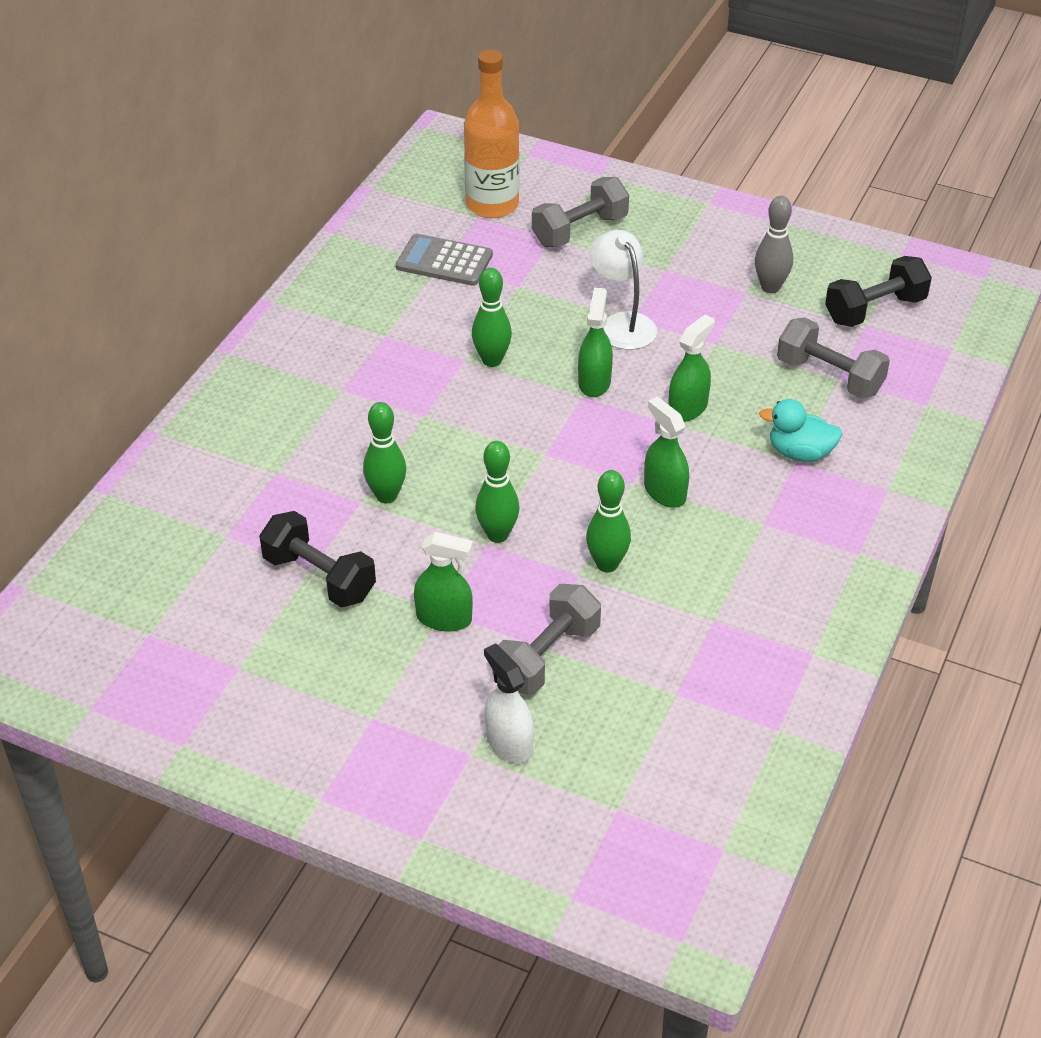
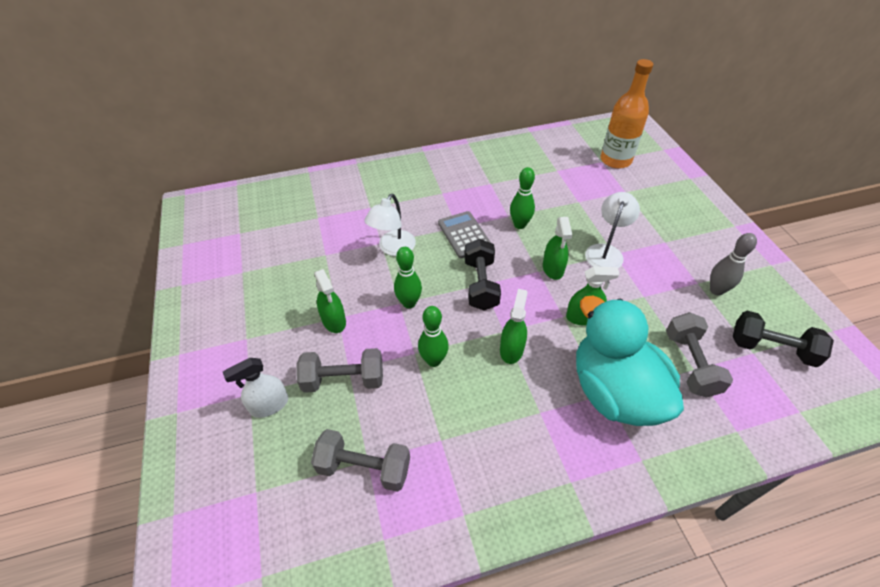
camera: 50 degrees right, 5 degrees up
(319, 577) = (320, 261): black dumbbell -> black dumbbell (481, 284)
(386, 496) = (393, 248): green bowling pin -> white lamp
(444, 261) = (559, 170): grey calculator -> grey calculator (464, 235)
(509, 743) = (269, 405): white spray bottle -> white spray bottle turned 135 degrees counterclockwise
(579, 230) = (643, 196): grey dumbbell -> grey dumbbell (364, 468)
(594, 382) = (553, 269): green spray bottle -> green spray bottle turned 120 degrees clockwise
(800, 453) = (614, 391): turquoise duck -> turquoise duck, size x2.17

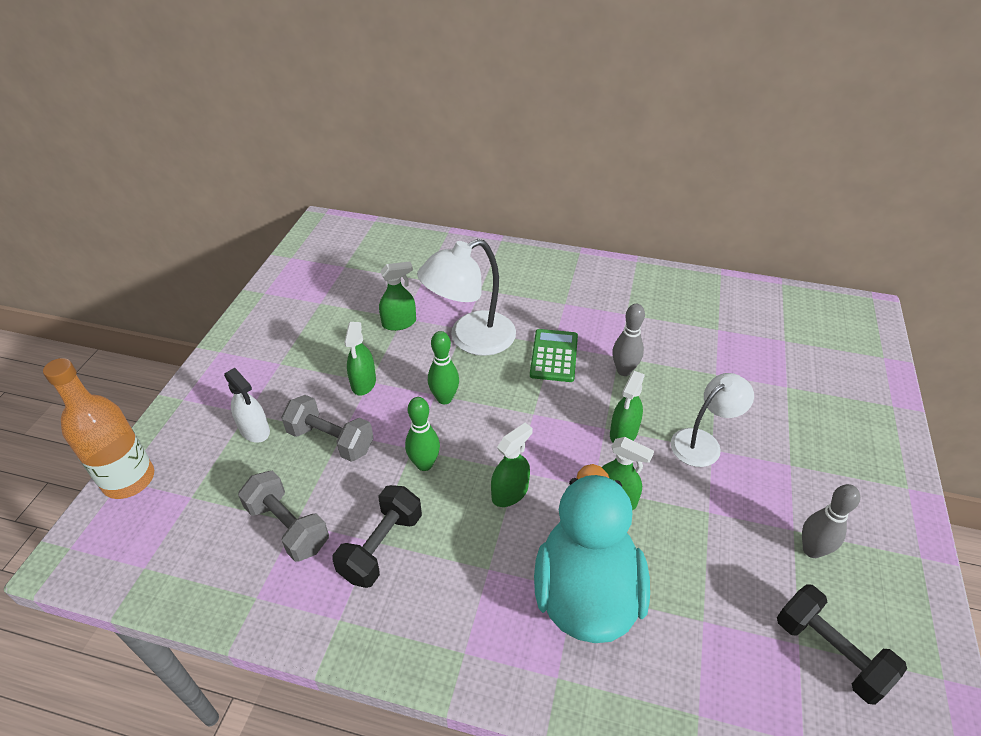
camera: 30 degrees right, 5 degrees down
(269, 405) = (254, 430): white spray bottle -> white spray bottle turned 135 degrees counterclockwise
(325, 260) = (399, 323): none -> green spray bottle
(393, 248) = (470, 339): white lamp -> white lamp, size x1.54
(464, 235) = (554, 356): grey calculator -> green calculator
(481, 284) = (531, 413): black dumbbell -> black dumbbell (381, 546)
(520, 225) = (624, 371): green bowling pin -> grey bowling pin
(615, 160) = (805, 346): orange bottle -> orange bottle (129, 479)
(690, 364) = (703, 612): grey dumbbell -> none

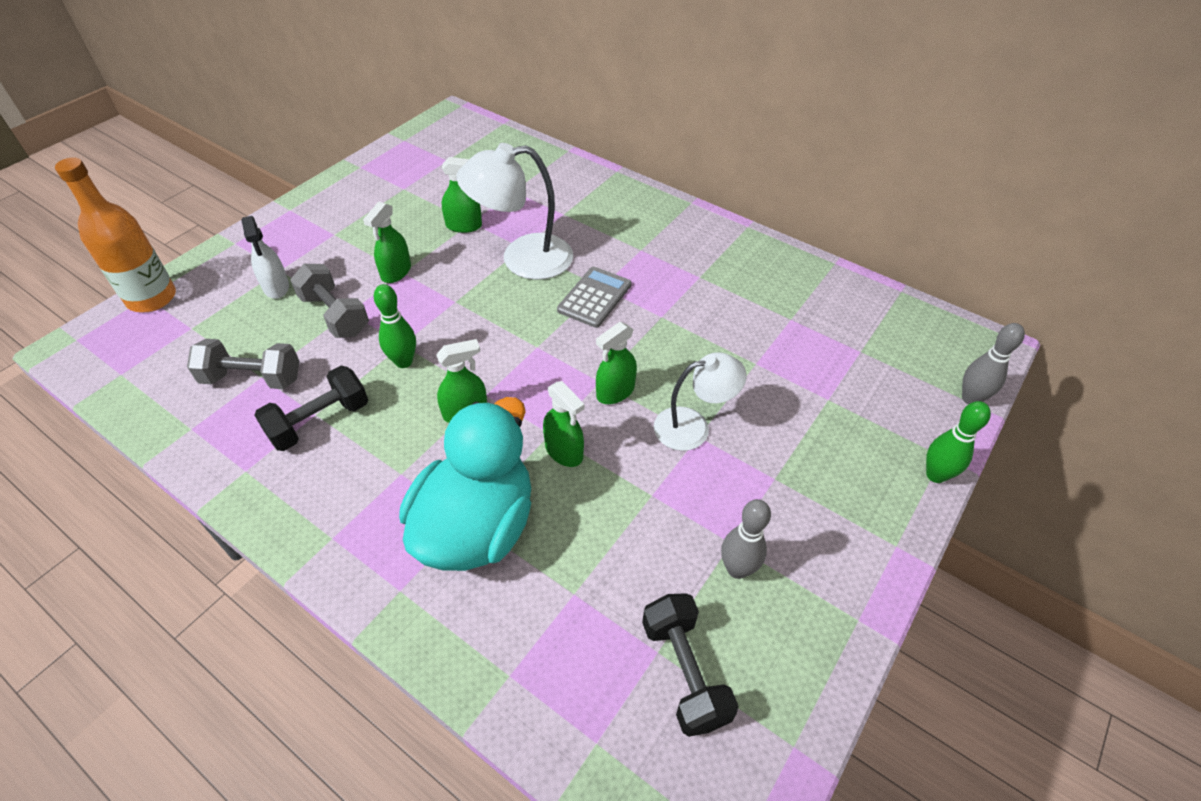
camera: 20 degrees right, 5 degrees up
(288, 527) = (252, 378): grey dumbbell -> grey dumbbell turned 60 degrees counterclockwise
(444, 398) = (461, 308): green bowling pin -> green bowling pin (935, 475)
(554, 356) = (594, 297): green calculator -> grey calculator
(624, 371) = (657, 332): grey bowling pin -> grey bowling pin (970, 399)

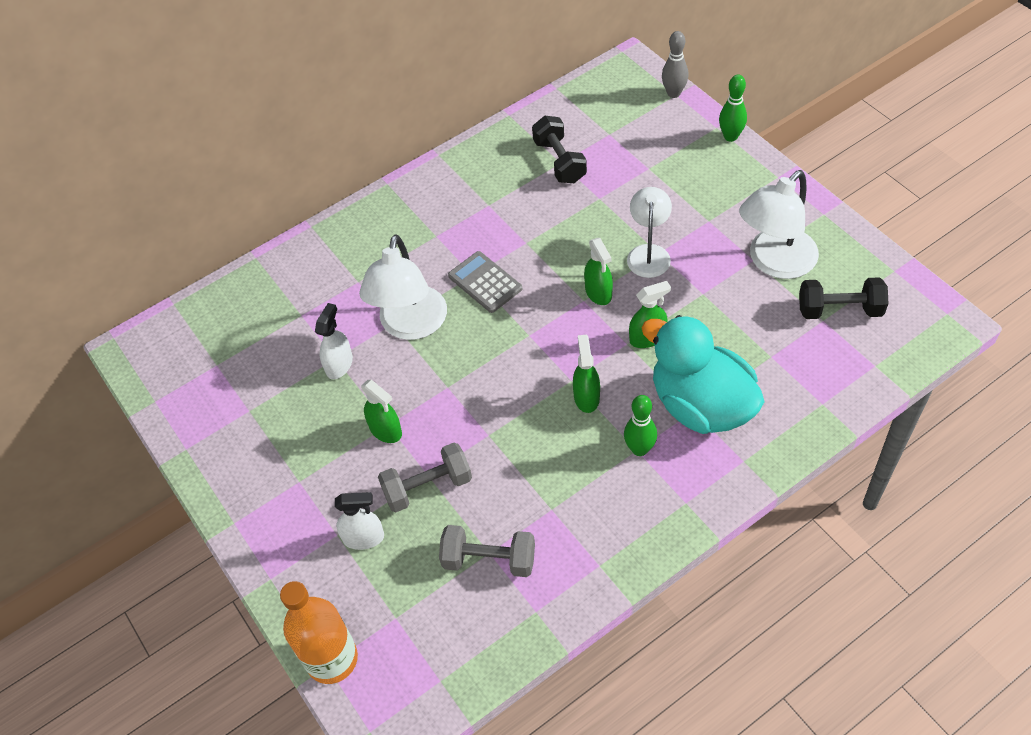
camera: 65 degrees left, 5 degrees up
(252, 378) = (489, 560): grey dumbbell -> grey dumbbell turned 75 degrees clockwise
(319, 422) = (561, 506): black dumbbell -> black dumbbell (559, 161)
(403, 362) = (511, 435): green bowling pin -> green bowling pin (639, 449)
(464, 226) = (339, 364): green spray bottle -> white spray bottle
(737, 569) = (774, 262): grey bowling pin -> white lamp

